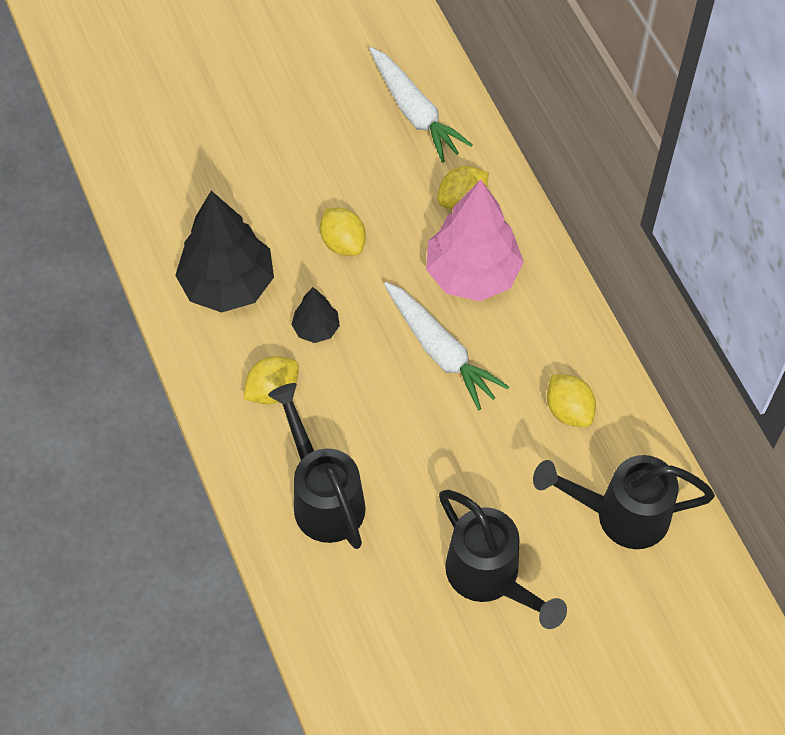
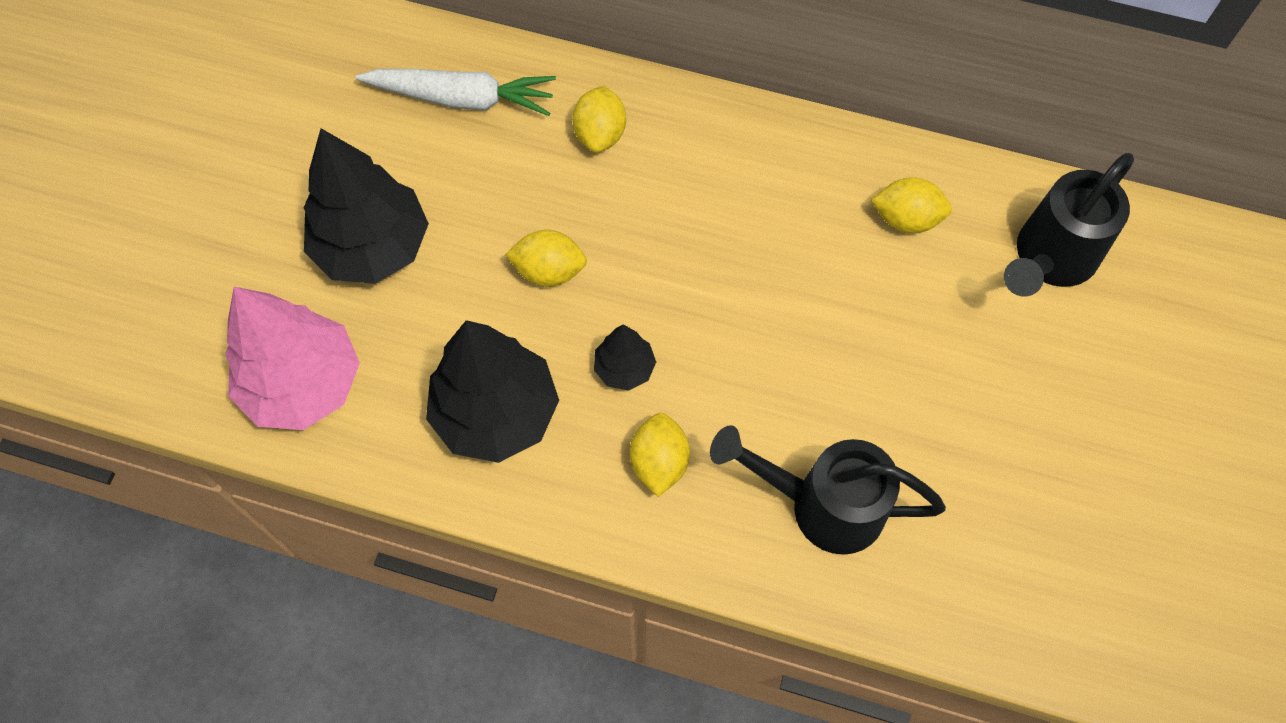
camera: 50 degrees left, 5 degrees up
(274, 144) = (373, 247): none -> black tree
(441, 351) = (750, 277): white carrot -> none
(472, 274) = (689, 187): pink tree -> pink tree (303, 384)
(490, 577) = (1030, 419): black watering can -> none

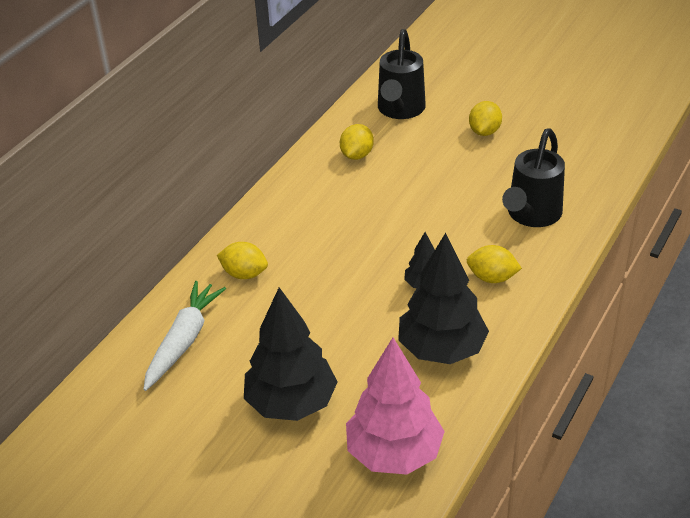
camera: 75 degrees left, 25 degrees down
(549, 271) = (342, 311): yellow lemon -> yellow lemon (484, 131)
(1049, 259) = (400, 110): black watering can -> black watering can turned 45 degrees clockwise

